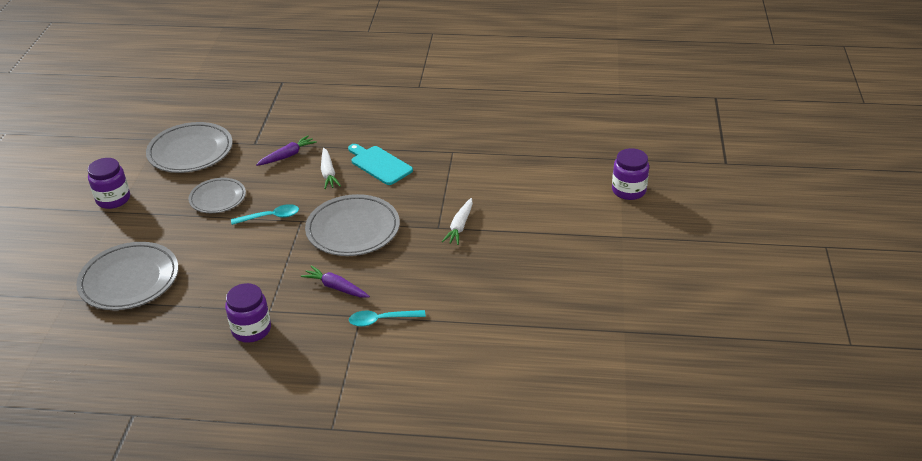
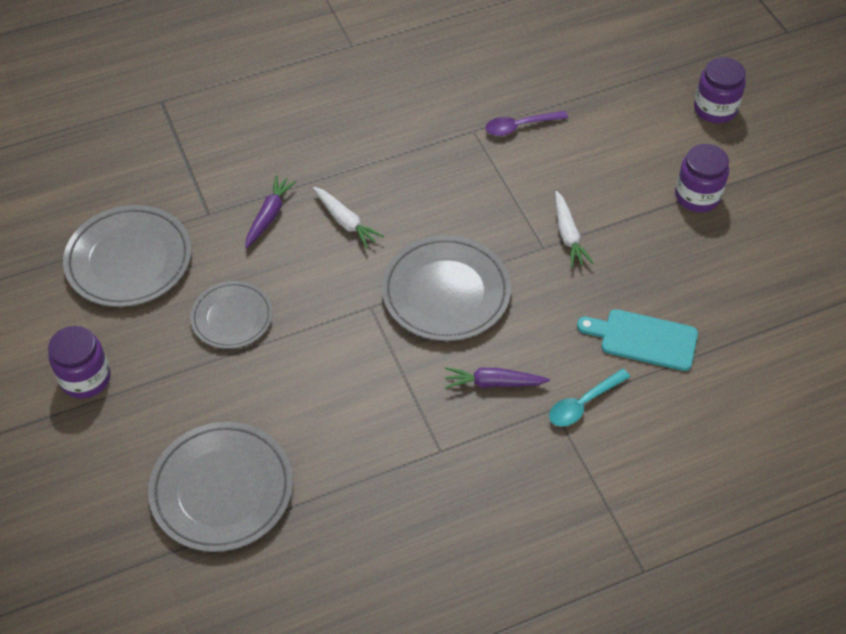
camera: 30 degrees left, 15 degrees up
(251, 329) = (441, 487): purple jar -> purple jar (697, 196)
(270, 217) = (327, 317): turquoise spoon -> none
(379, 164) = (399, 183): turquoise cutting board -> turquoise cutting board (644, 339)
(484, 159) = (520, 126): none -> purple spoon

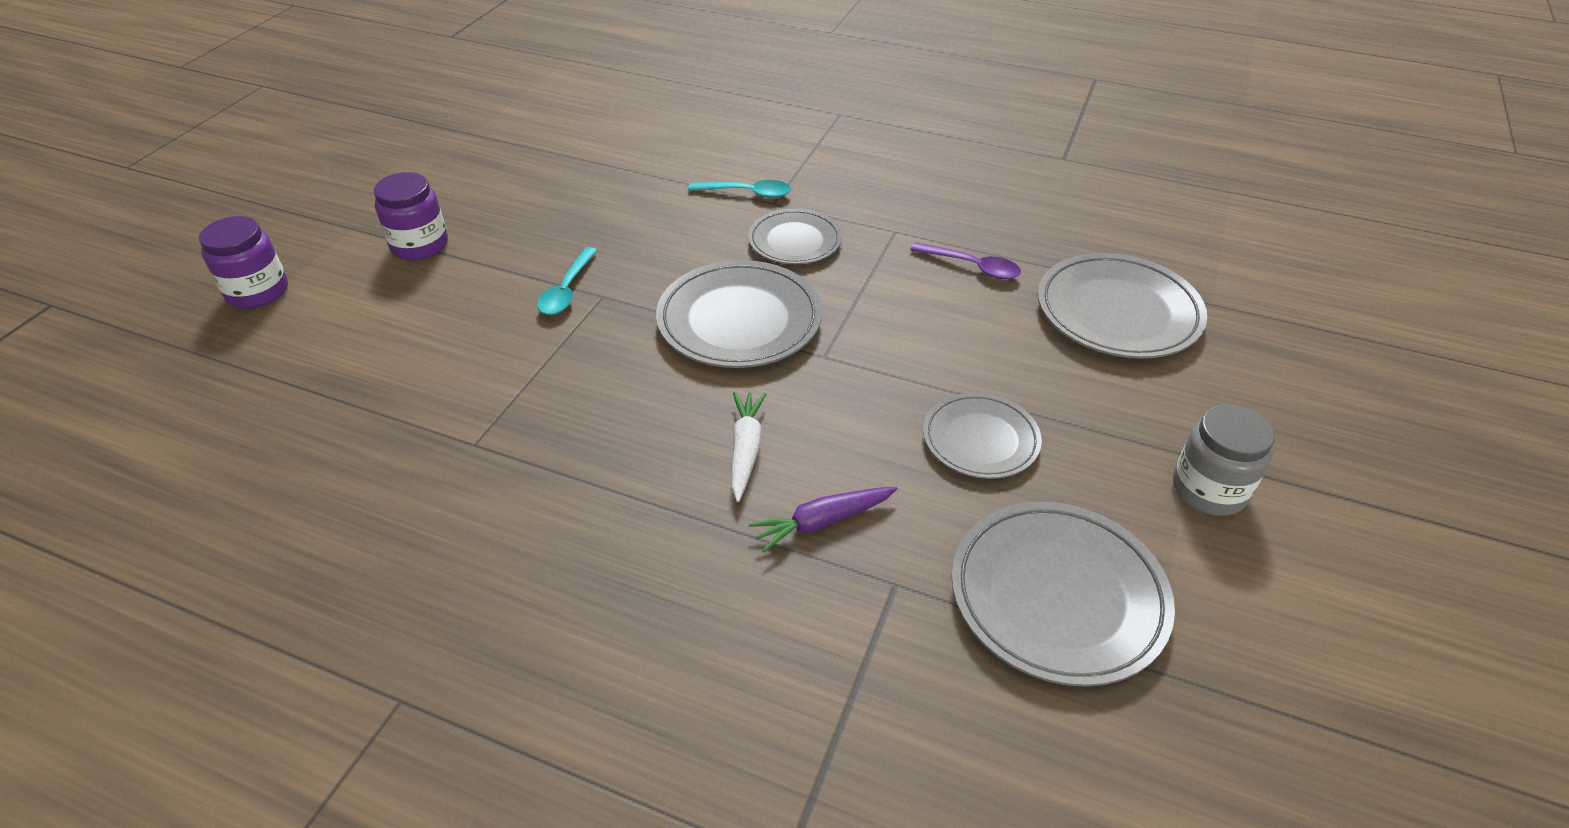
camera: 135 degrees left, 10 degrees down
(85, 378) = (1209, 490): purple jar -> grey jar
(493, 383) = (795, 241): purple carrot -> grey plate
(520, 126) = (427, 411): purple spoon -> purple spoon (972, 267)
(568, 235) = (567, 290): white carrot -> turquoise spoon
(644, 339) = (640, 197): turquoise cutting board -> none

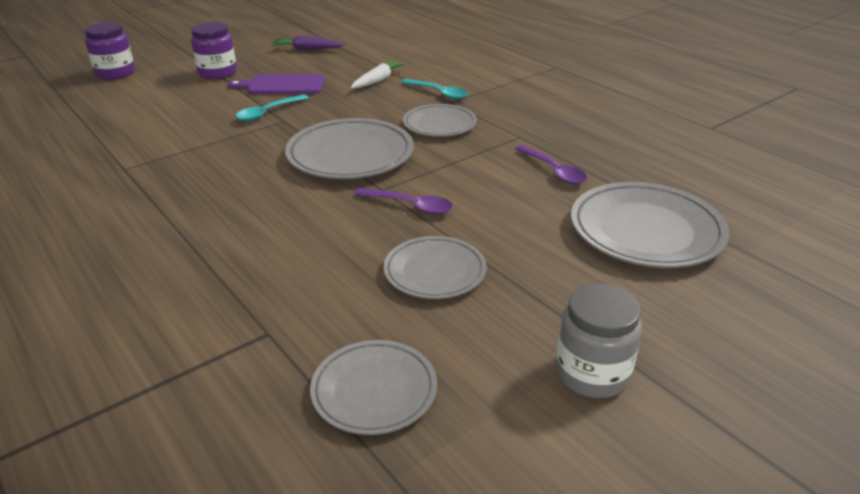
camera: 30 degrees right, 10 degrees down
(537, 239) = (282, 85): none -> purple cutting board
(745, 449) = (268, 222): white carrot -> white carrot (378, 80)
(822, 522) = (265, 278): purple carrot -> purple carrot (307, 49)
(875, 367) = (410, 206): none -> purple spoon
(1057, 596) = (374, 391): grey plate -> grey plate, size x0.63

